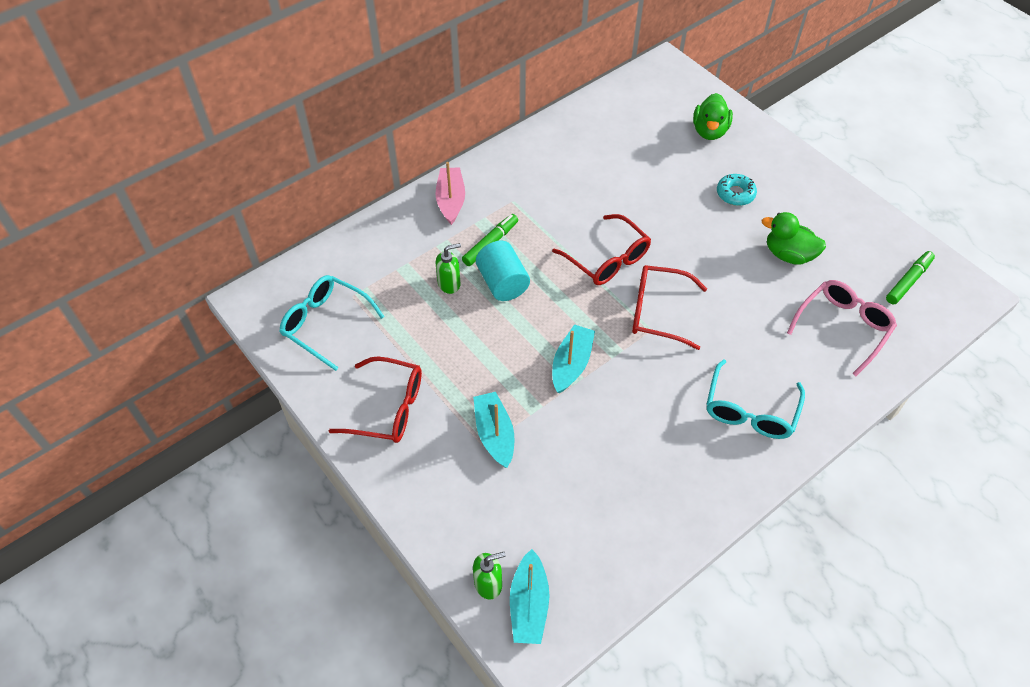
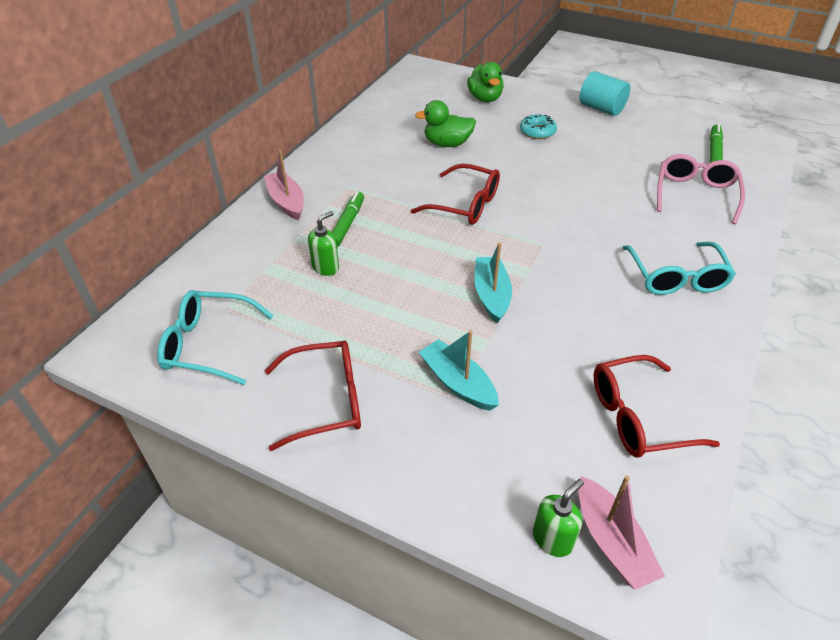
camera: 25 degrees left, 10 degrees down
(502, 283) = (379, 251): turquoise cylinder -> turquoise cylinder (601, 108)
(529, 604) = (611, 541): turquoise boat -> pink boat
(657, 312) = (538, 230): red glasses -> red glasses (637, 417)
(788, 254) = (612, 159): green duck -> green duck (447, 144)

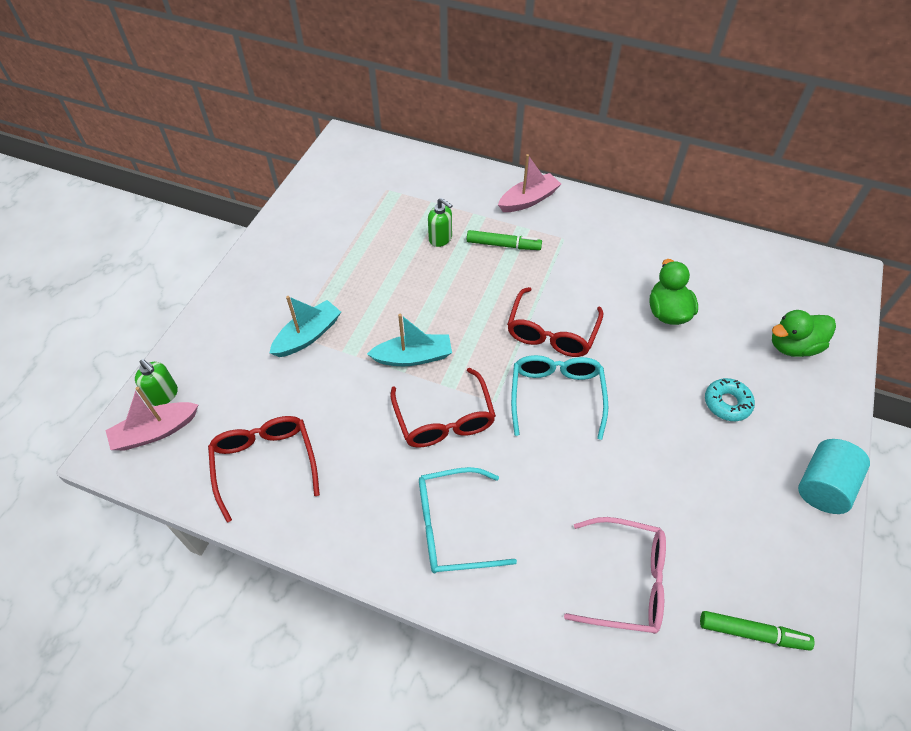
camera: 85 degrees right, 10 degrees up
(208, 344) = (350, 188): turquoise glasses -> turquoise glasses (556, 395)
(326, 400) = (294, 259): red glasses -> red glasses (444, 420)

